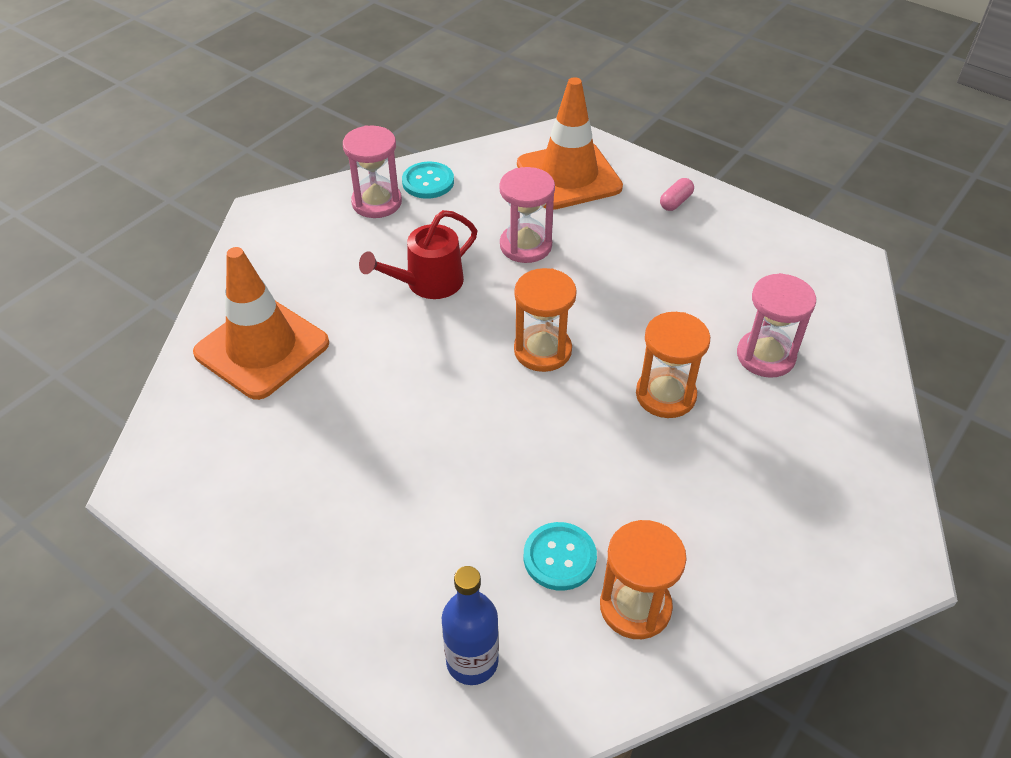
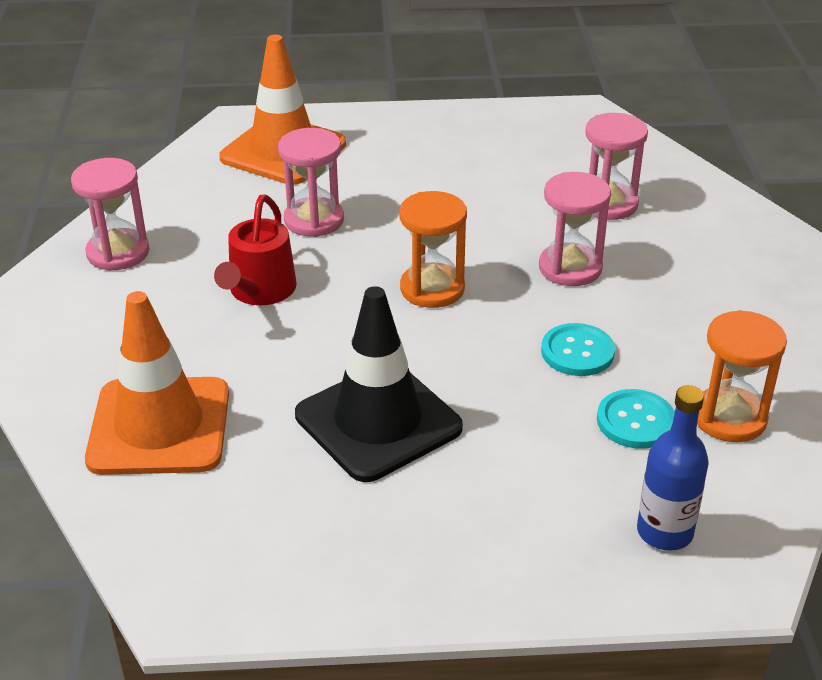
camera: 40 degrees left, 10 degrees down
(387, 433) = (378, 421): none -> black traffic cone
(428, 182) = (150, 213): turquoise button -> turquoise button (577, 352)
(665, 395) = (570, 268): orange hourglass -> pink hourglass
(675, 202) = (402, 130): pink capsule -> none

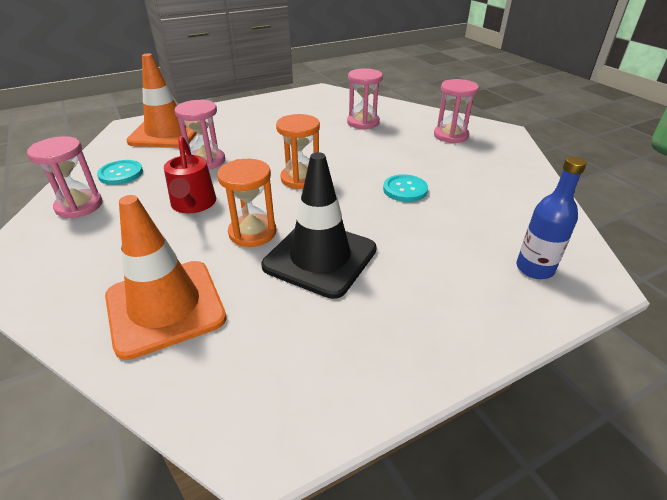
camera: 25 degrees left, 0 degrees up
(570, 268) = (367, 152): pink hourglass -> pink hourglass (450, 135)
(635, 421) = (465, 215): turquoise button -> turquoise button (121, 174)
(729, 418) = (508, 200): orange hourglass -> orange hourglass (252, 232)

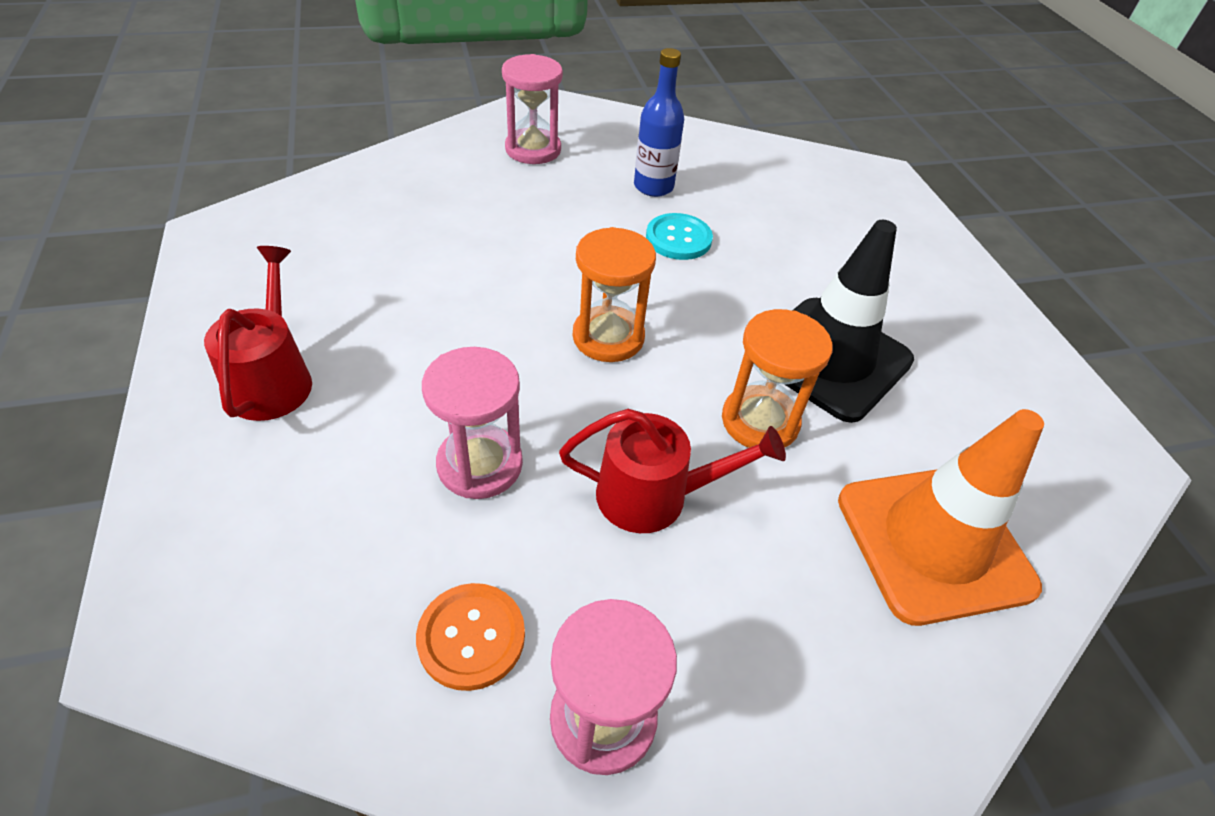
camera: 80 degrees left, 10 degrees up
(121, 174) = (471, 637): turquoise button -> orange button
(166, 133) = (274, 538): orange traffic cone -> none
(242, 116) = (272, 378): none -> red watering can
(363, 122) = (427, 218): pink hourglass -> none
(534, 268) = (861, 201): blue bottle -> blue bottle (653, 187)

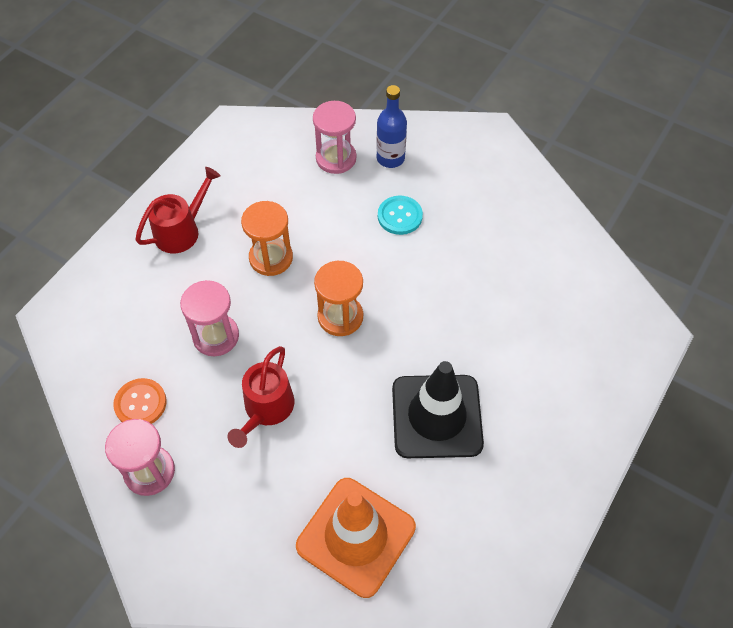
camera: 50 degrees right, 10 degrees up
(533, 149) = (443, 166): pink hourglass -> pink hourglass (336, 158)
(653, 187) = (482, 239): blue bottle -> blue bottle (390, 158)
(655, 495) = (266, 409): red watering can -> red watering can turned 60 degrees clockwise
(678, 239) = (451, 285): turquoise button -> turquoise button (400, 216)
(760, 421) = (355, 417): orange hourglass -> orange hourglass (271, 258)

